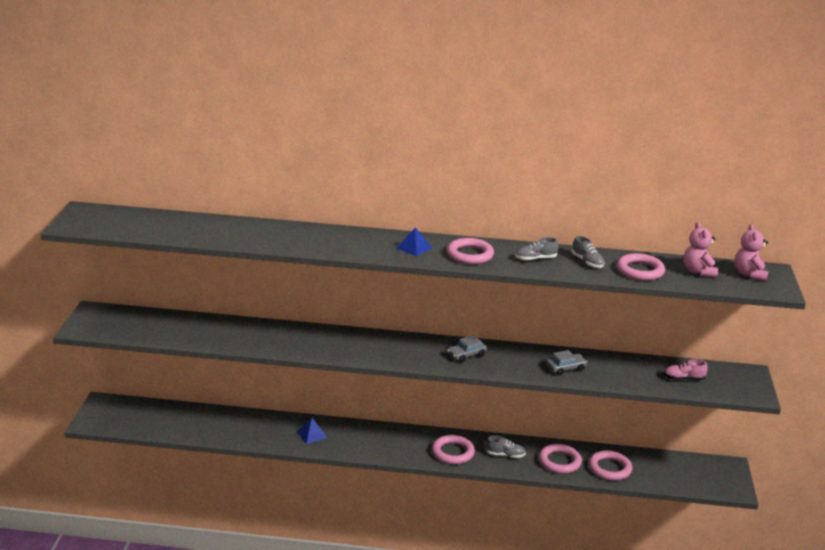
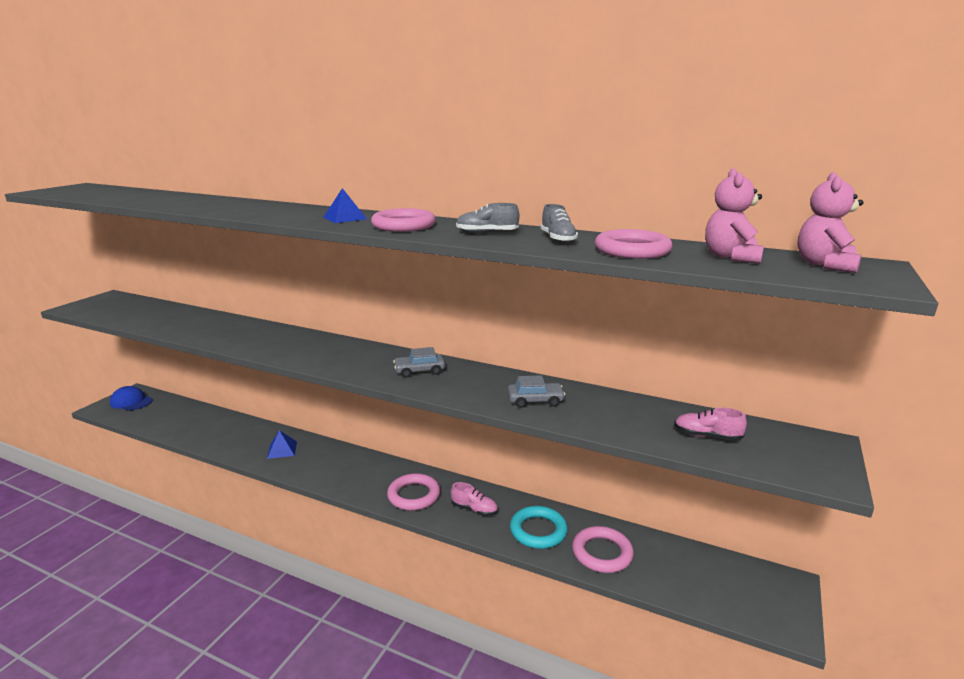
camera: 20 degrees right, 5 degrees down
(113, 412) = (131, 402): none -> blue cap
(505, 455) = (474, 509): grey shoe -> pink shoe
(559, 462) = (538, 531): pink ring -> turquoise ring

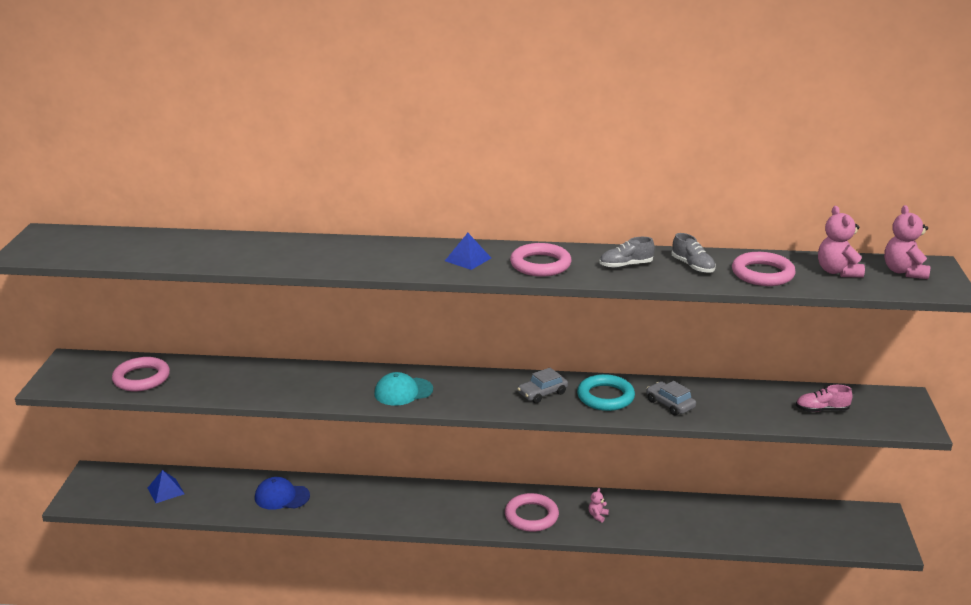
camera: 20 degrees left, 5 degrees up
(131, 402) = (105, 485): blue cap -> blue cap (282, 497)
(282, 450) = (353, 501): blue pyramid -> blue pyramid (166, 491)
(303, 350) = (403, 392): none -> turquoise cap
(474, 509) = (597, 516): pink shoe -> pink teddy bear
(535, 400) = (670, 404): grey car -> grey car turned 105 degrees counterclockwise
(538, 531) = (666, 521): turquoise ring -> turquoise ring (605, 397)
(602, 553) = (730, 527): pink ring -> pink ring (141, 378)

